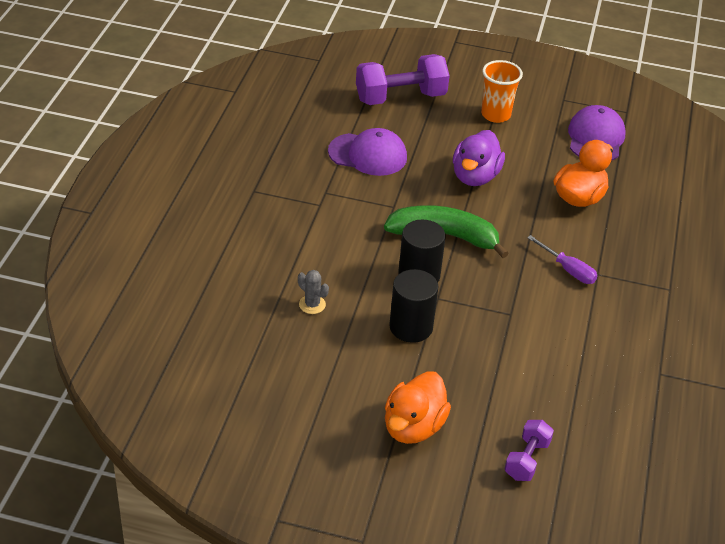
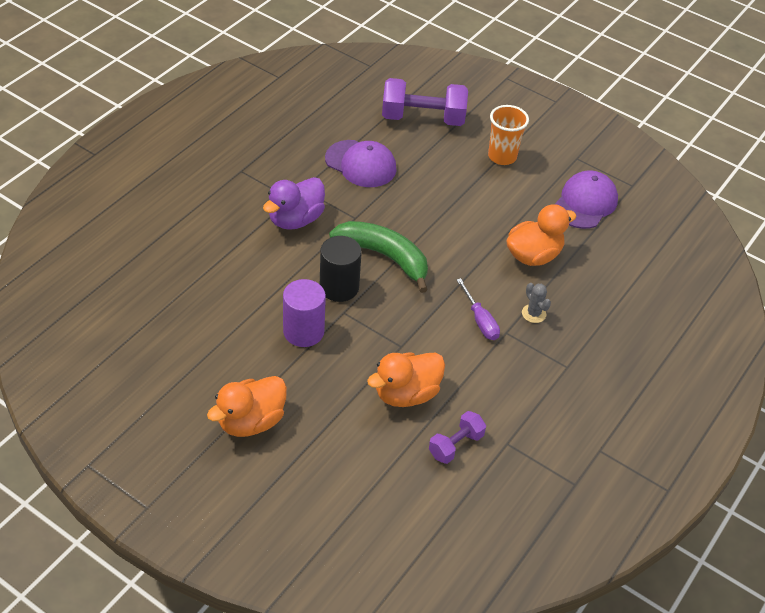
camera: 20 degrees right, 5 degrees up
(312, 304) = (230, 286): grey cactus -> grey cactus (533, 314)
(411, 327) = (303, 331): black cylinder -> purple cylinder
(475, 176) = (446, 210): purple duck -> purple duck (295, 219)
(526, 460) = (333, 483): purple dumbbell -> purple dumbbell (456, 445)
(543, 356) = (406, 394): none -> orange duck

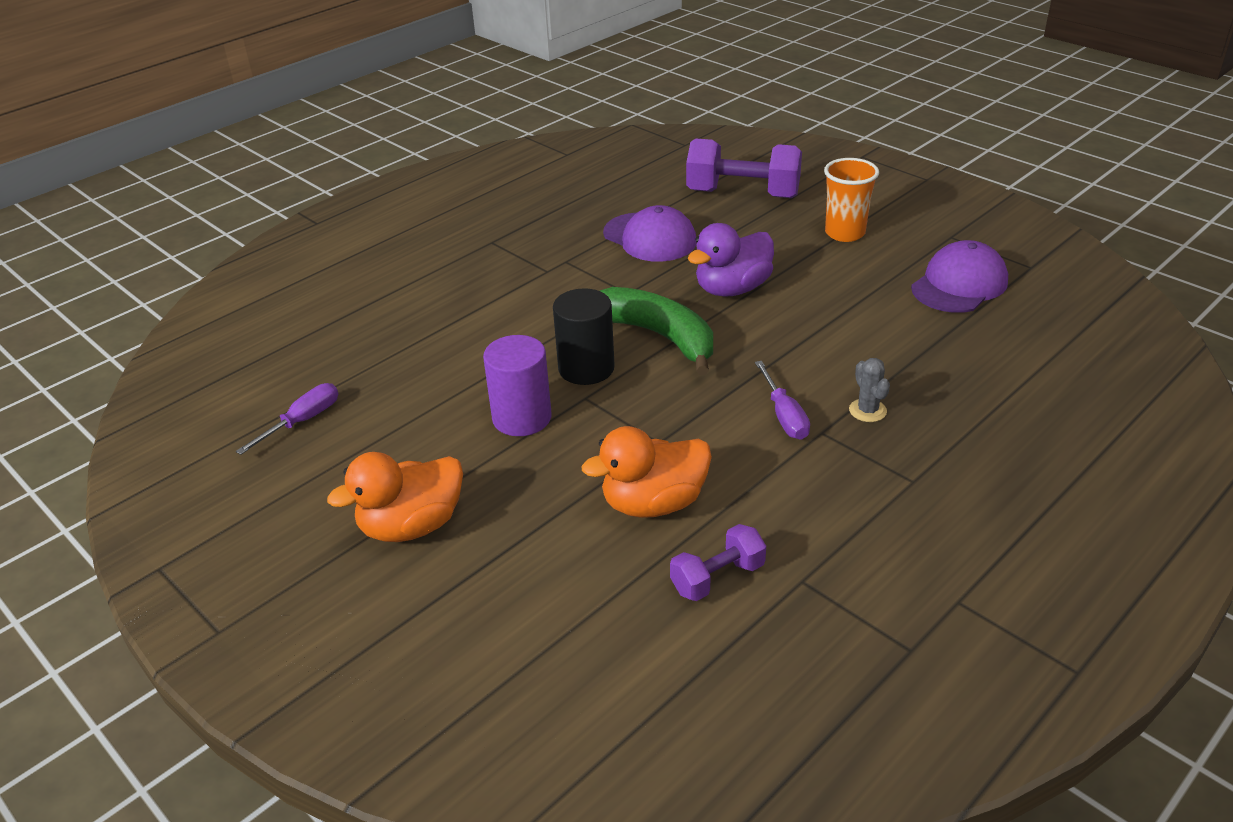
camera: 15 degrees right, 10 degrees down
(147, 342) = (302, 421): none -> purple screwdriver
(295, 219) = (547, 292): purple duck -> purple duck (732, 289)
(533, 255) = (876, 341): orange duck -> none

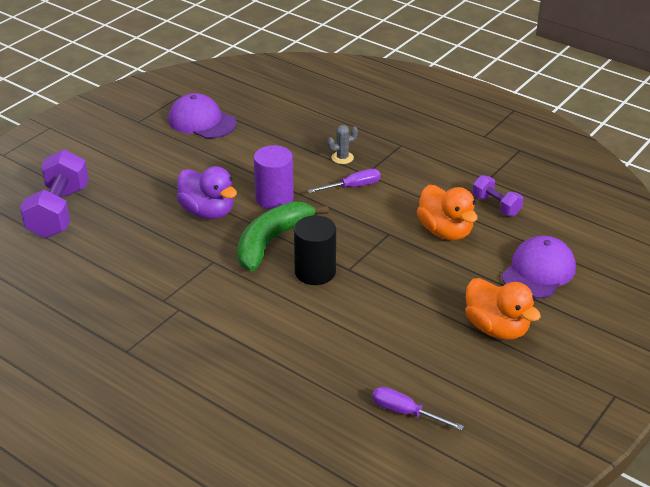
camera: 100 degrees left, 0 degrees up
(522, 418) = (377, 295): purple cylinder -> purple cylinder (274, 198)
(650, 237) = (128, 257): purple cap -> purple cap (538, 271)
(844, 233) = (130, 164): orange cup -> none

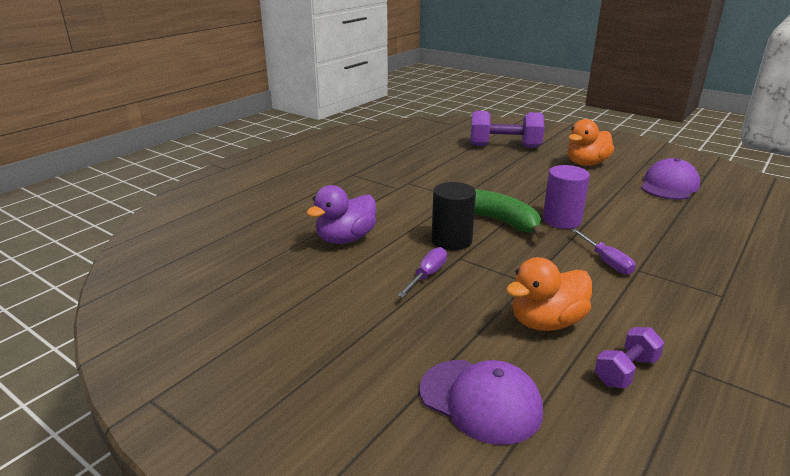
camera: 90 degrees right, 10 degrees down
(208, 212) = (527, 193): purple duck -> purple duck (345, 239)
(342, 158) = (661, 255): grey cactus -> none
(405, 413) = (250, 284): purple screwdriver -> purple screwdriver (427, 275)
(497, 328) = (363, 351): orange duck -> orange duck (586, 163)

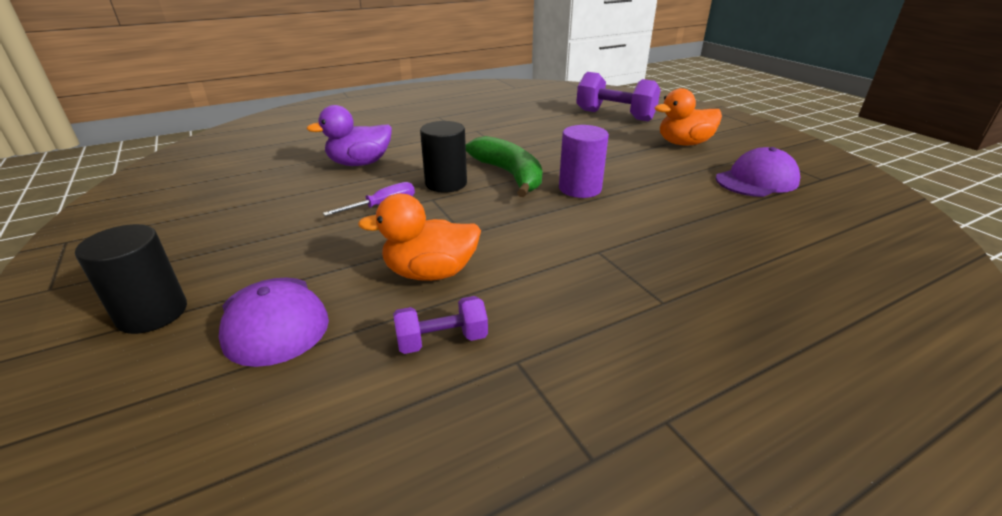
camera: 25 degrees right, 5 degrees up
(365, 433) = (152, 313): none -> black cylinder
(606, 261) = (573, 235): purple screwdriver -> none

